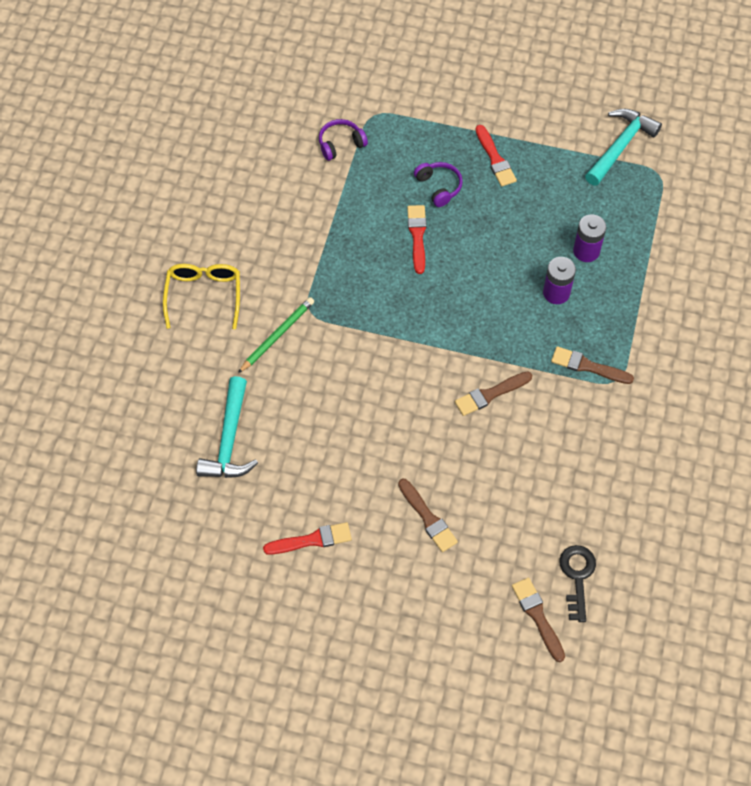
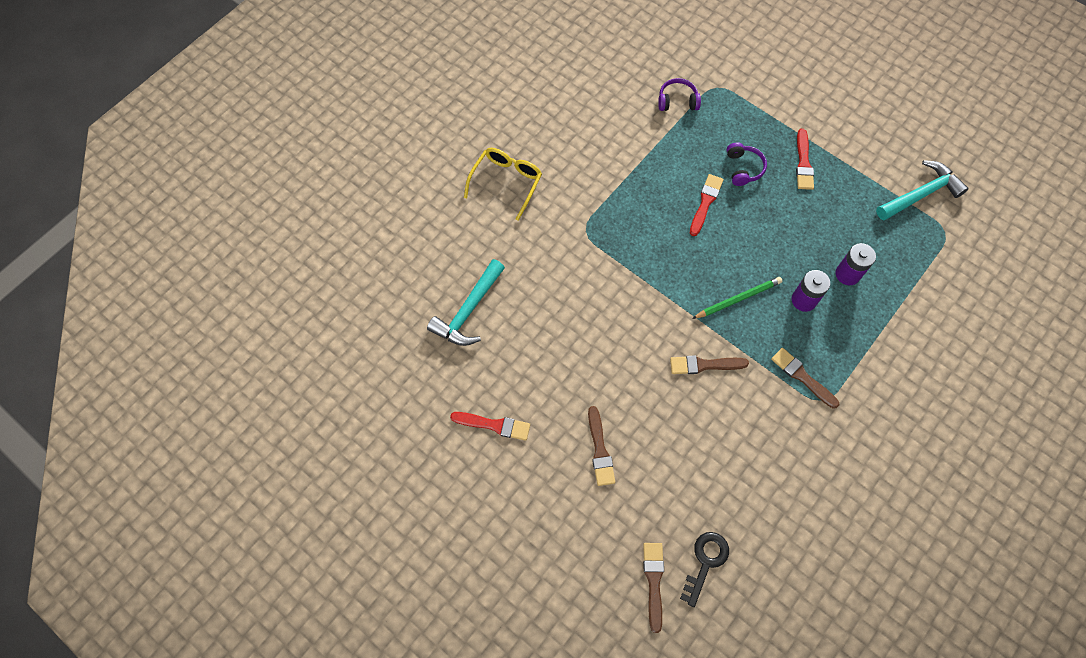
camera: 25 degrees right, 5 degrees up
(277, 335) = (549, 239): green pencil -> green pencil (738, 299)

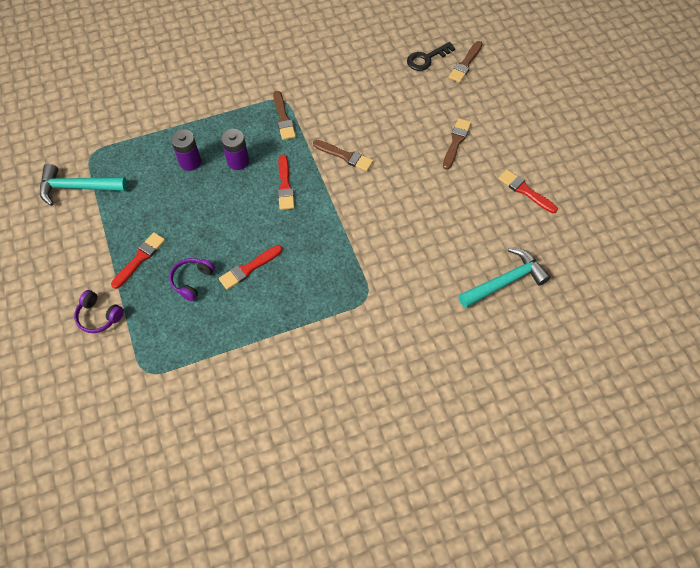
camera: 150 degrees left, 5 degrees down
(506, 183) = (411, 380): yellow glasses -> none
(677, 101) = (194, 377): purple headphones -> purple headphones (99, 316)
(738, 299) = (285, 185): green pencil -> red brush

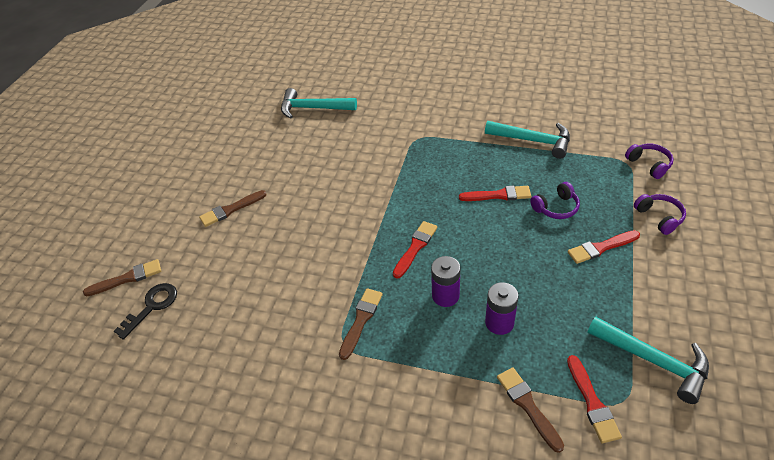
camera: 140 degrees left, 15 degrees down
(123, 381) = (649, 164): none -> purple headphones
(251, 355) = (533, 141): none -> turquoise hammer
(345, 156) = (336, 246): brown brush -> brown brush (527, 405)
(426, 59) = (152, 306): black key -> black key turned 60 degrees counterclockwise
(525, 191) = (229, 150): red brush -> red brush (592, 402)

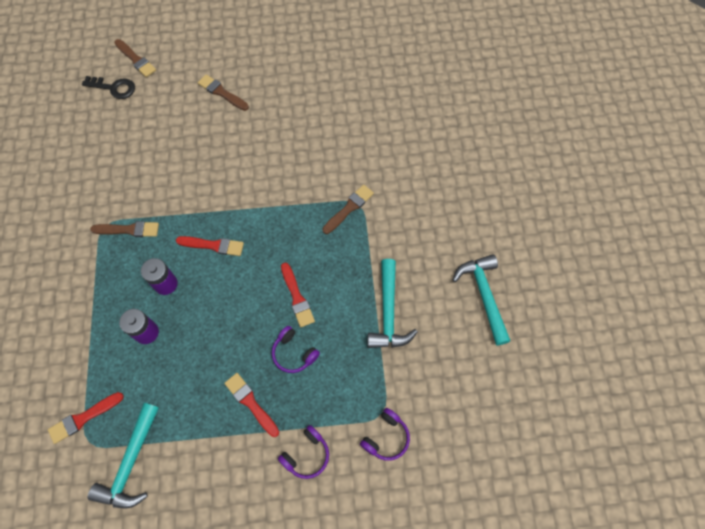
camera: 65 degrees right, 20 degrees up
(313, 108) = (373, 99): turquoise hammer -> turquoise hammer (483, 295)
(527, 405) = (73, 370): brown brush -> brown brush (349, 208)

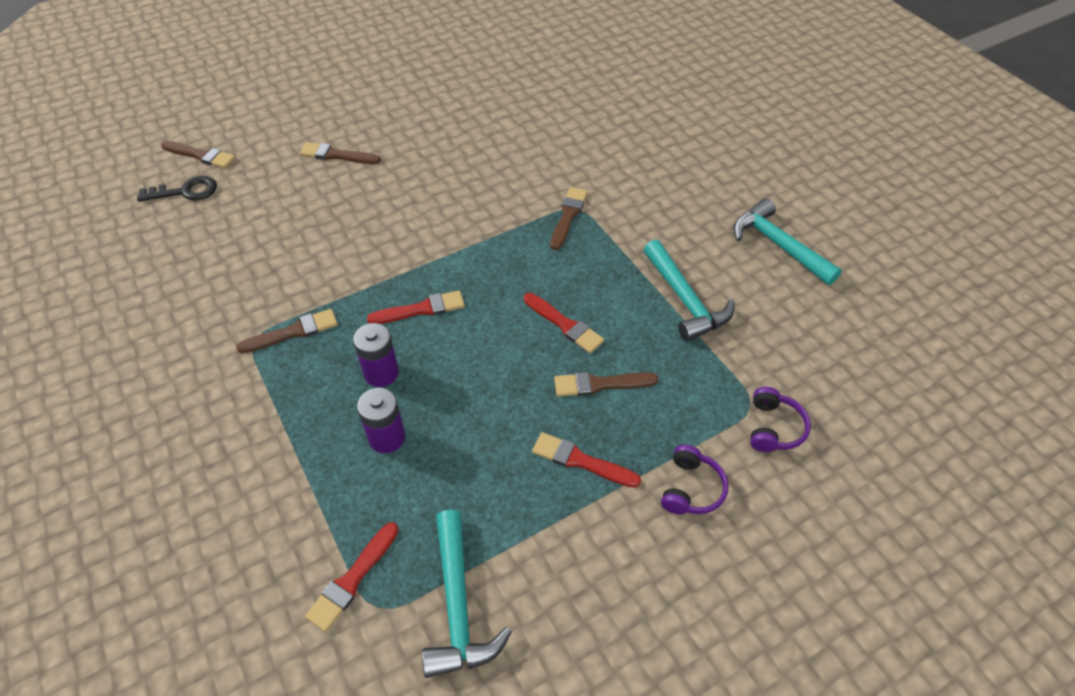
camera: 25 degrees left, 15 degrees down
(294, 353) = (600, 384): purple headphones -> brown brush

